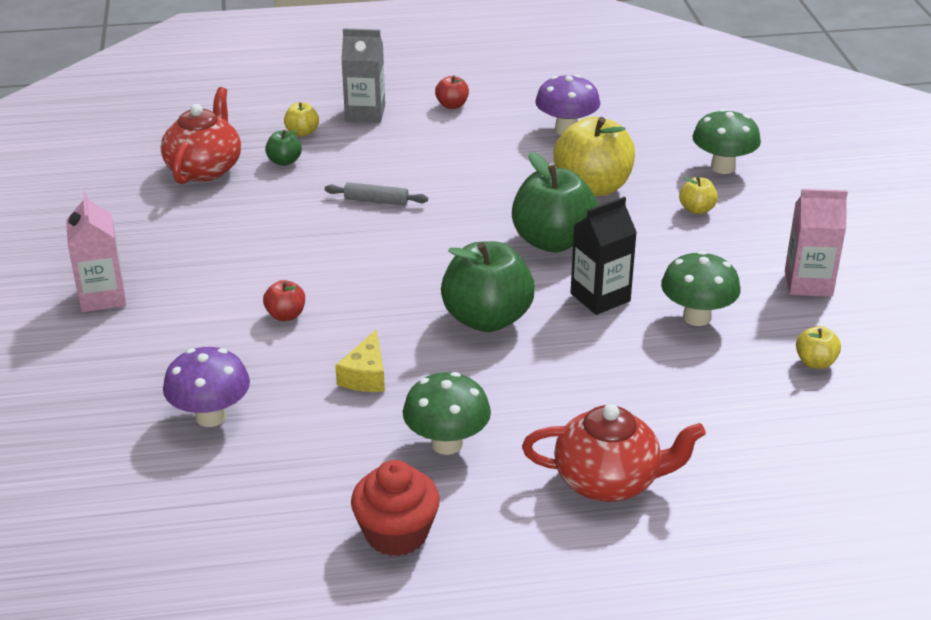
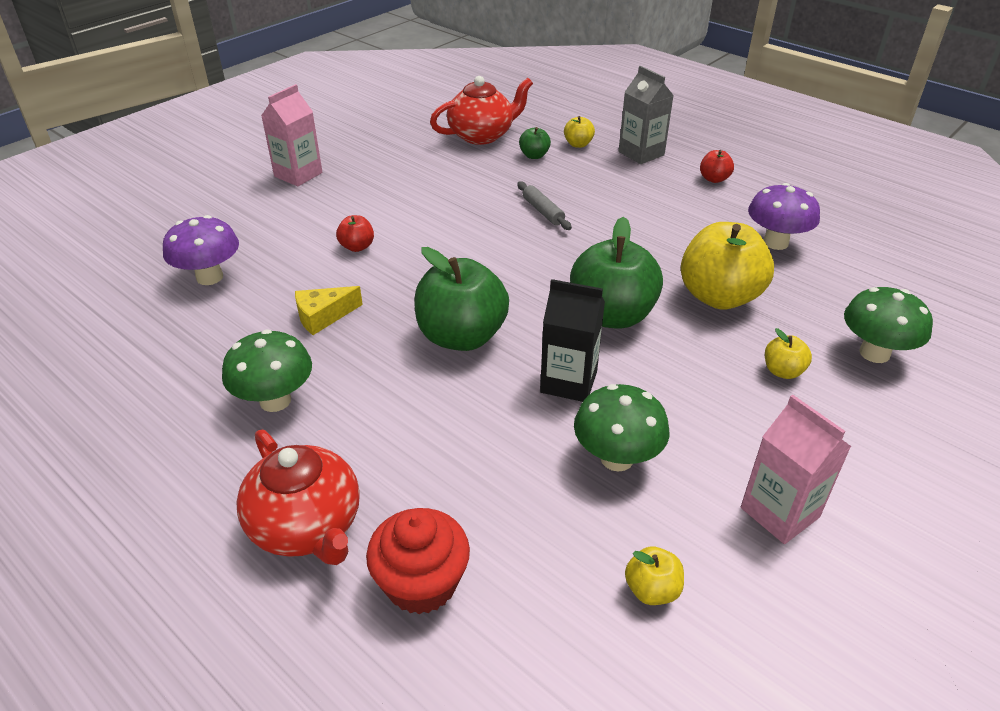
camera: 50 degrees right, 5 degrees up
(396, 534) = (138, 433): red cupcake -> red cupcake (421, 583)

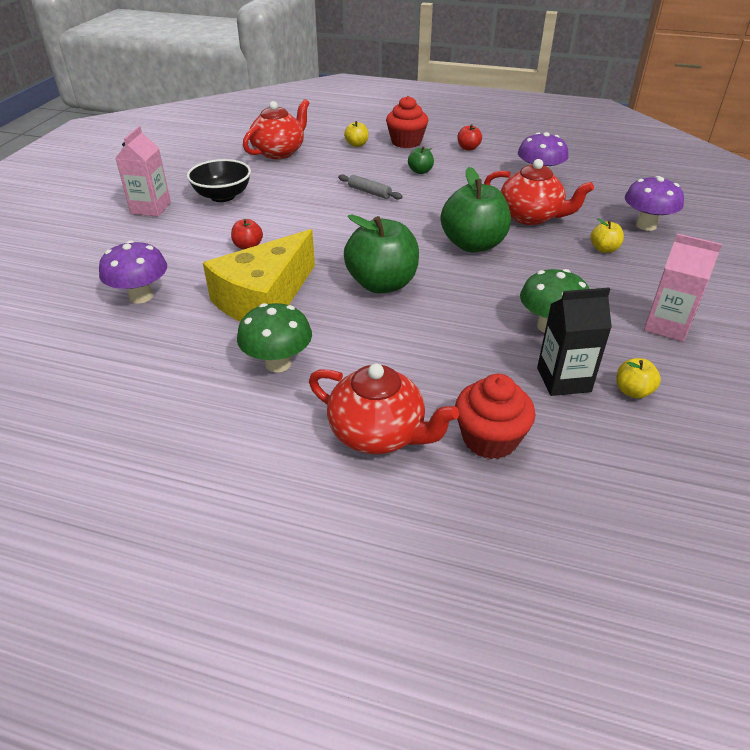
camera: 25 degrees left, 0 degrees up
(323, 316) = (264, 299): yellow cheese -> yellow cheese, size x2.19
(379, 177) = (222, 196): none -> black bowl
(534, 156) = (331, 158): green apple -> green apple (420, 171)
(568, 382) = (480, 291): black carton -> black carton (563, 380)
(641, 153) = (406, 142): grey carton -> red cupcake
(719, 296) = (531, 217): yellow apple -> red teapot
(874, 353) = (646, 225): green mushroom -> purple mushroom

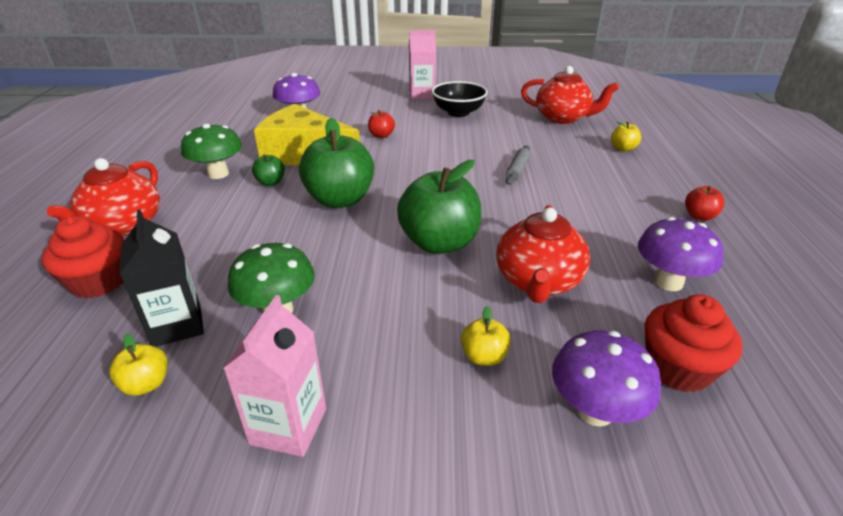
camera: 75 degrees right, 5 degrees down
(406, 142) = (665, 174): red cupcake -> red cupcake (678, 368)
(420, 171) = (594, 191): green apple -> green apple (271, 182)

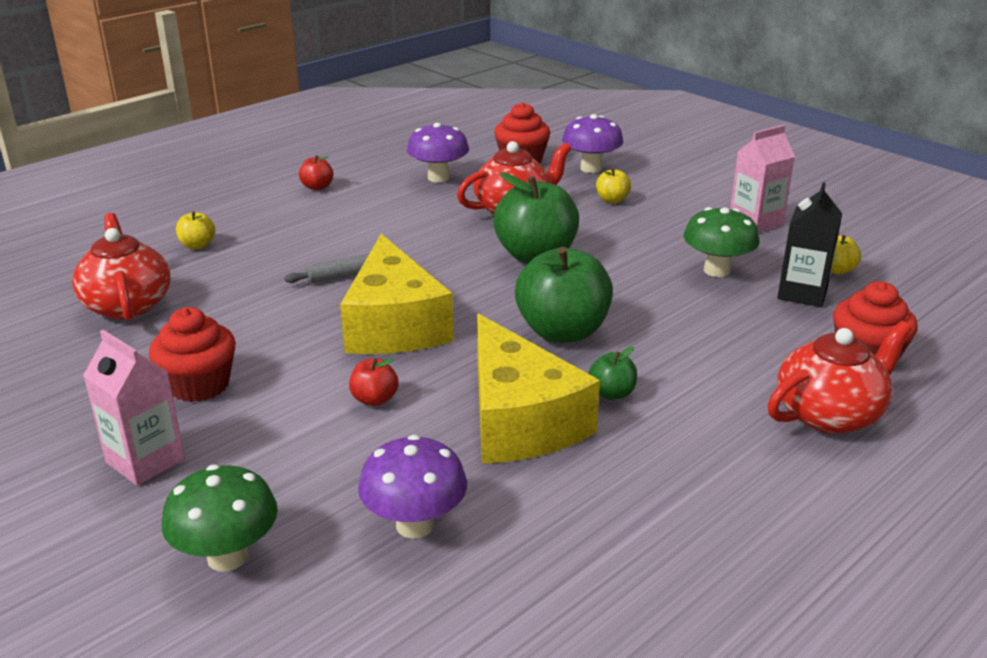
camera: 135 degrees left, 5 degrees down
(218, 174) = (667, 445): green mushroom -> green mushroom (227, 557)
(435, 162) = (394, 324): none -> yellow cheese
(458, 112) = (199, 385): black bowl -> red cupcake

